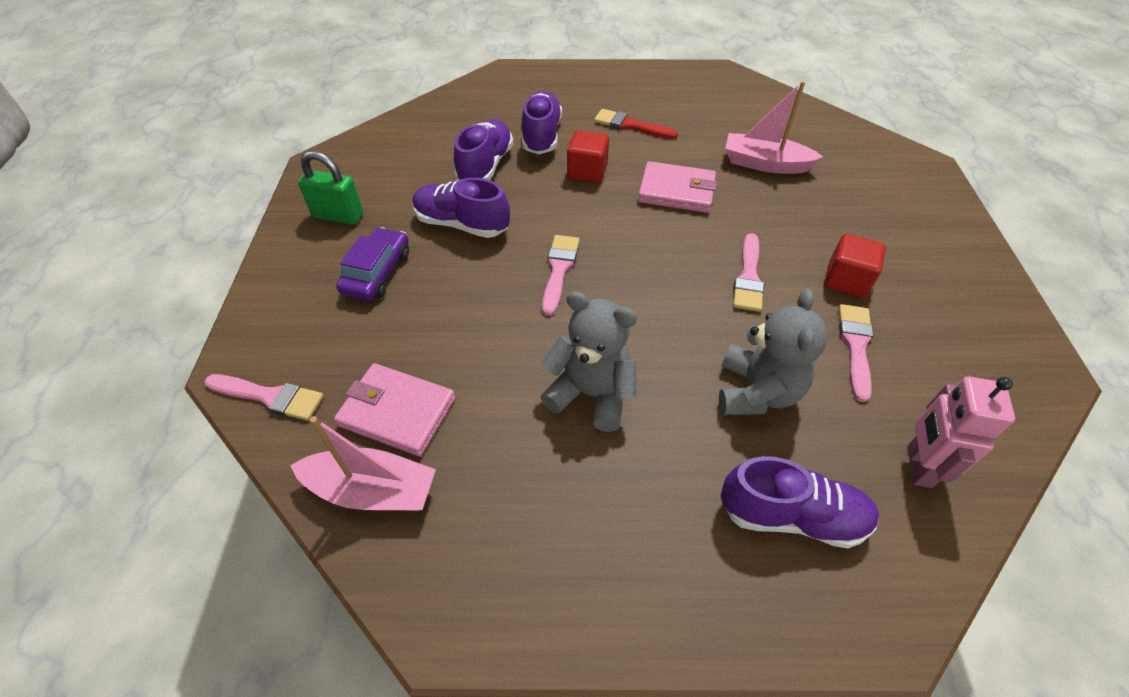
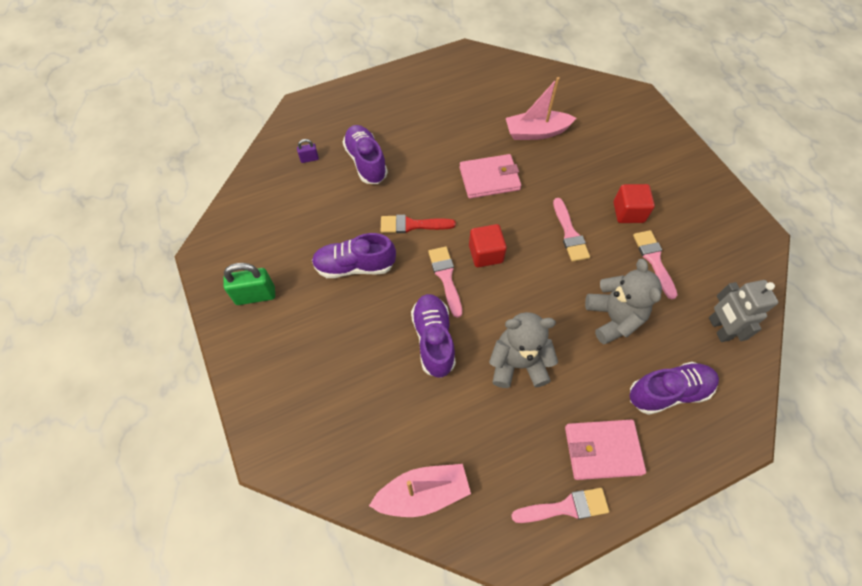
camera: 25 degrees left, 10 degrees up
(269, 397) = (309, 462): pink brush -> pink brush (565, 507)
(377, 272) = (319, 332): purple car -> none
(397, 412) = (403, 432): pink wallet -> pink wallet (602, 450)
(483, 116) = (309, 159): none -> purple padlock
(485, 166) = (340, 206): purple shoe -> purple shoe (433, 339)
(587, 172) = (418, 184): red cube -> red cube (485, 254)
(630, 125) = (427, 129): red brush -> red brush (412, 225)
(918, 466) = (719, 328): pink robot -> grey robot

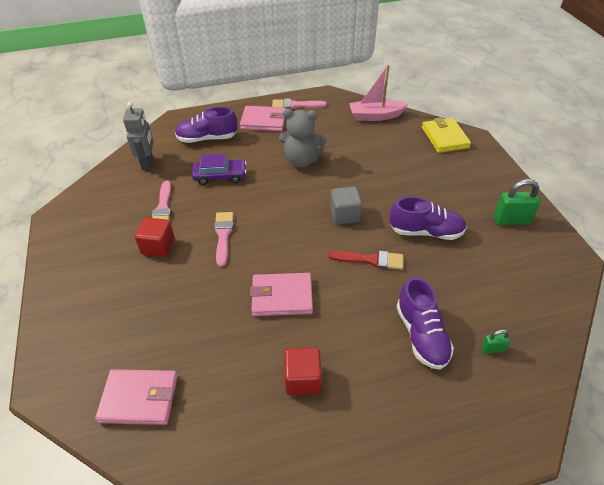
camera: 170 degrees left, 15 degrees down
(309, 159) = (492, 349): purple padlock -> green padlock
(312, 448) = (445, 137): none -> yellow wallet
(433, 339) = (360, 178): purple shoe -> none
(446, 277) = (345, 215): pink brush -> grey cube
(485, 254) = (305, 228): red cube -> red cube (303, 379)
(536, 132) = (206, 348): pink boat -> none
(567, 97) = (139, 399): none -> pink wallet
(613, 318) = (220, 176): grey teddy bear -> purple car

